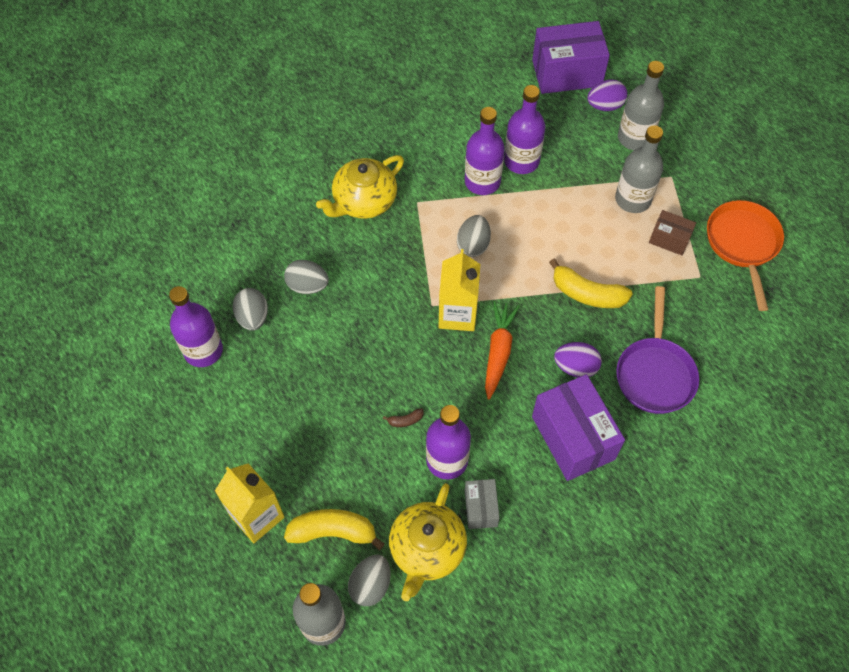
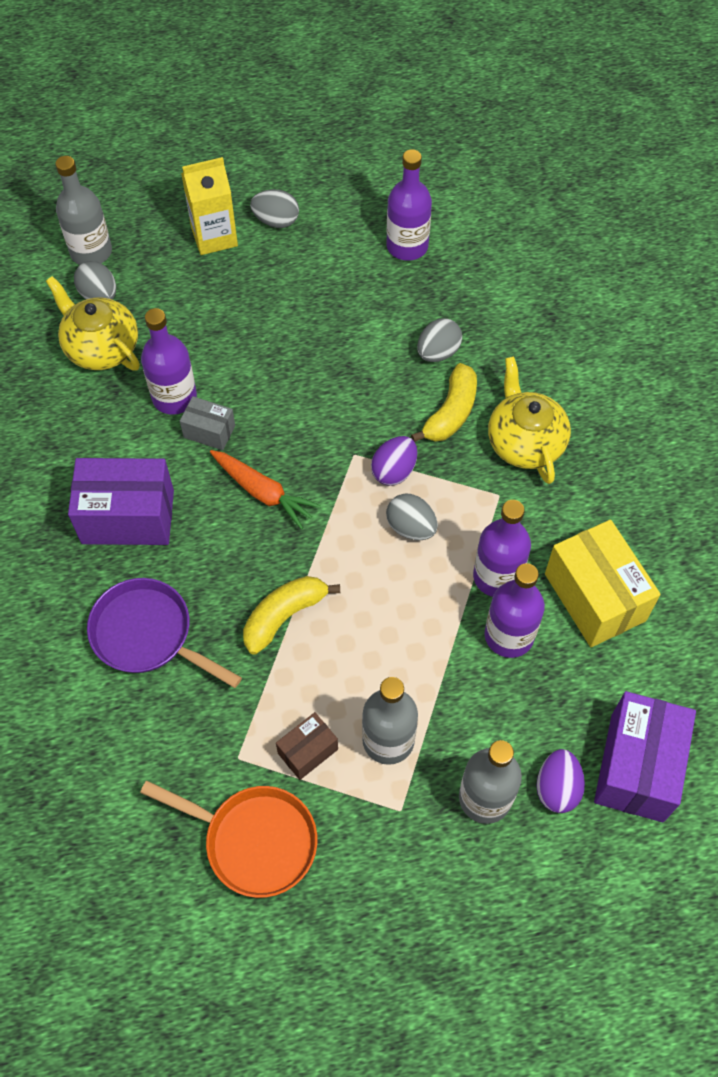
camera: 115 degrees right, 0 degrees up
(253, 317) = (424, 295): grey egg -> grey egg (276, 221)
(333, 532) = (164, 285): yellow banana -> yellow banana (451, 412)
(405, 420) = (236, 379): brown banana -> none
(457, 314) = (329, 474): yellow carton -> none
(466, 125) = (594, 597): none -> yellow box
(481, 508) = (110, 405): grey box -> grey box (209, 431)
(575, 367) = (202, 558): purple egg -> purple egg (394, 471)

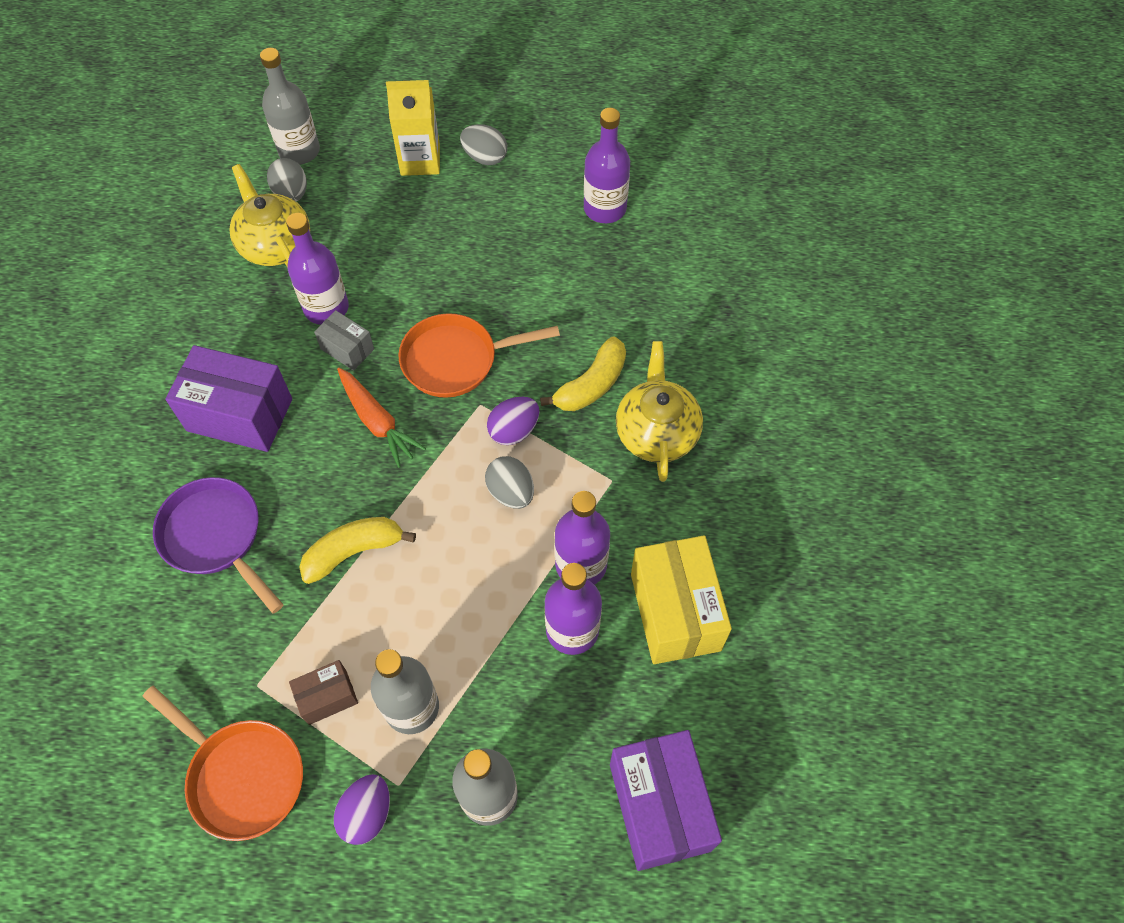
camera: 15 degrees right, 0 degrees up
(317, 418) = (456, 360): none -> orange pan
(438, 352) = (599, 321): grey egg -> none
(557, 788) = (567, 806): purple egg -> purple egg (367, 813)
(637, 767) = (659, 807): purple box -> purple box turned 45 degrees counterclockwise

